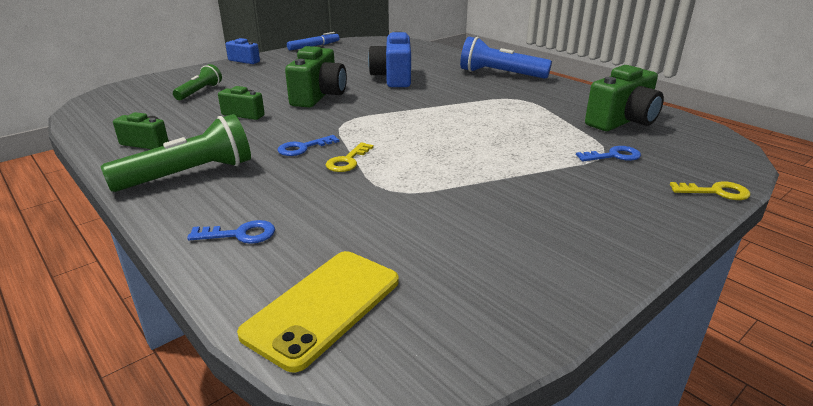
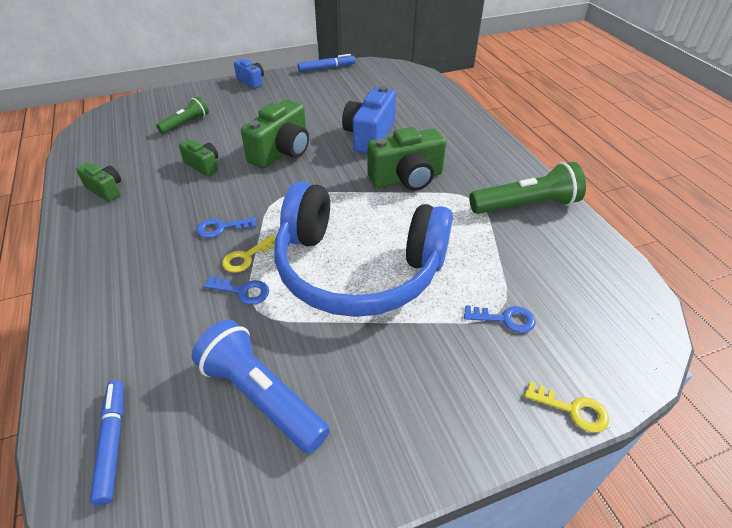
camera: 20 degrees right, 15 degrees up
(189, 174) = (113, 242): green flashlight -> green flashlight (526, 205)
(240, 234) = (106, 332): blue key -> blue key (242, 291)
(323, 306) = (112, 443): yellow phone -> blue marker
(461, 150) = (357, 269): none -> blue headphones
(500, 74) = (482, 152): blue flashlight -> blue flashlight (261, 396)
(622, 121) = (559, 264): green camera -> green camera (407, 178)

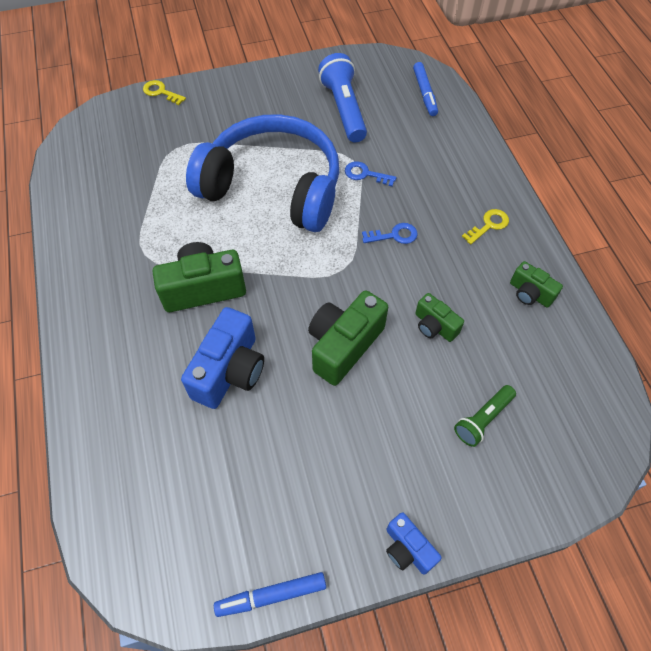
camera: 175 degrees left, 15 degrees up
(246, 257) = (366, 203): yellow key -> yellow key (489, 225)
(261, 396) = (344, 109): blue flashlight -> blue flashlight turned 150 degrees counterclockwise
(505, 319) = (173, 142): blue key -> none
(526, 205) = (96, 243): green flashlight -> none

